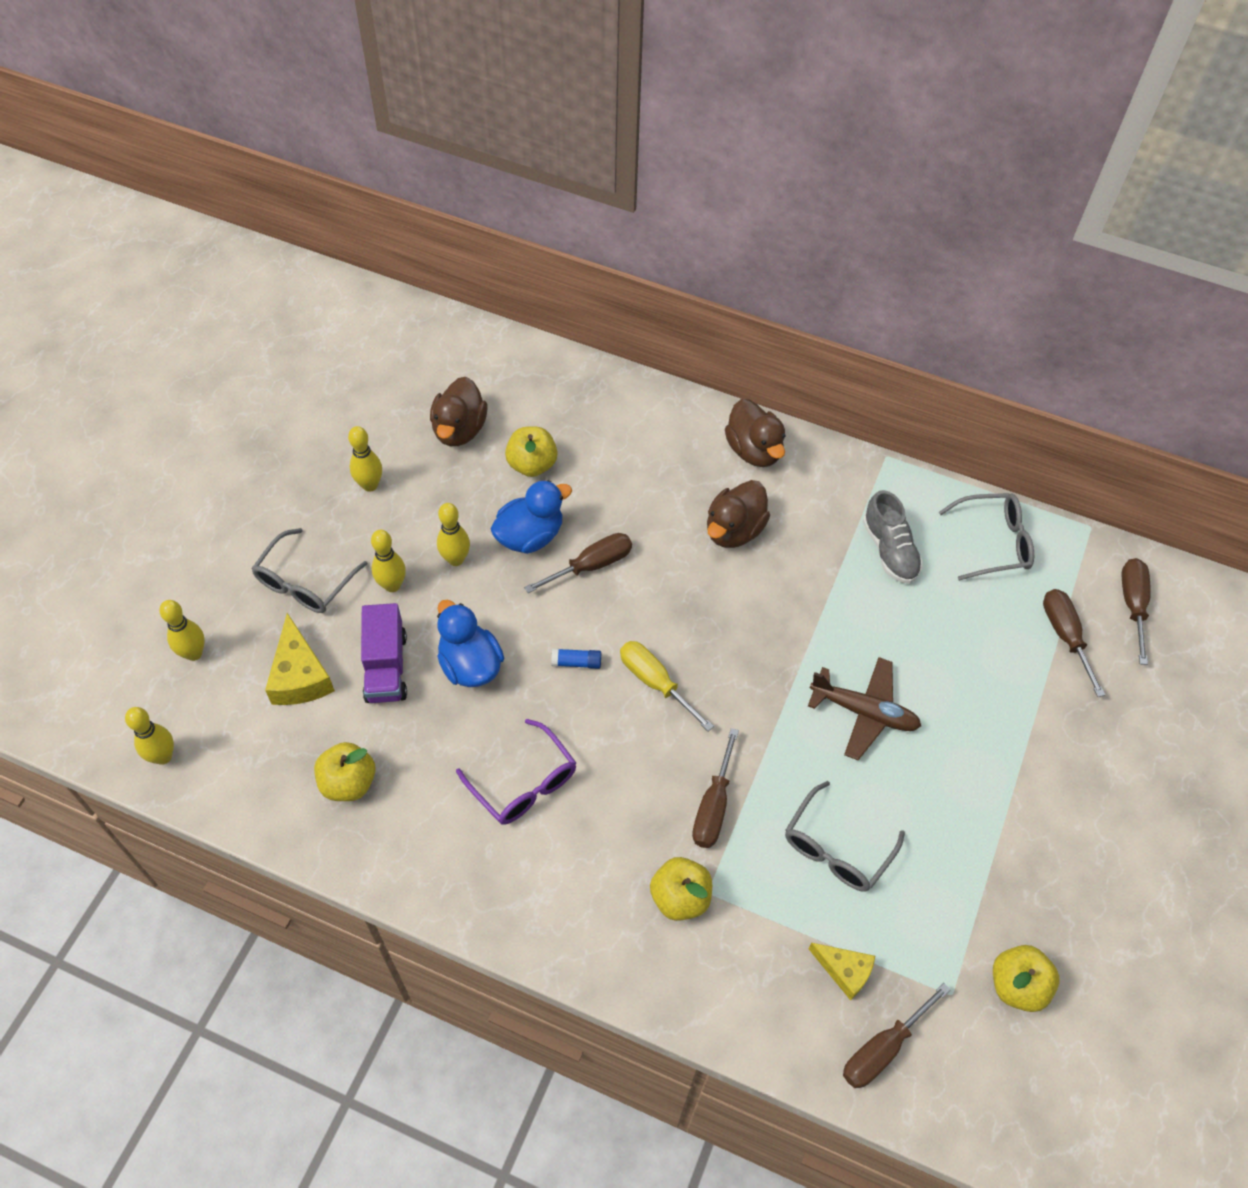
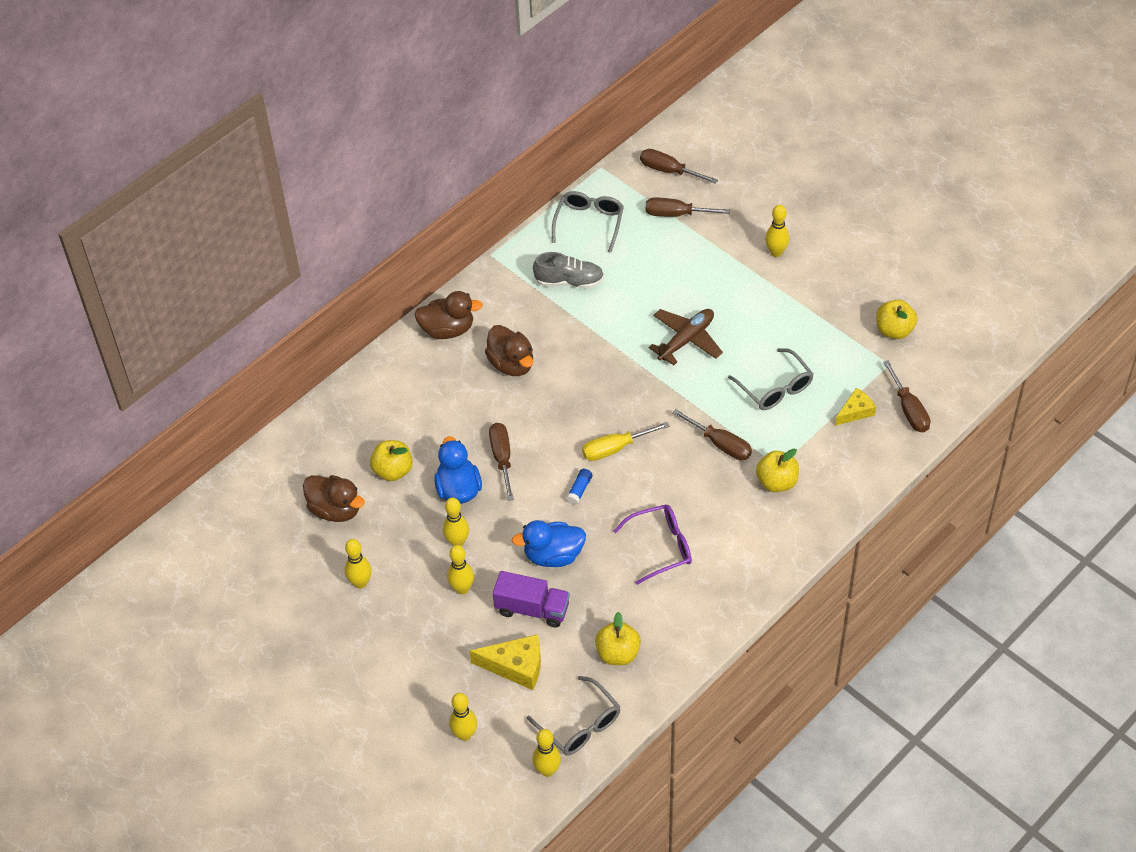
camera: 65 degrees left, 5 degrees down
(305, 582) = (433, 646): grey glasses -> grey glasses (580, 725)
(1070, 779) = (776, 252): none -> yellow bowling pin

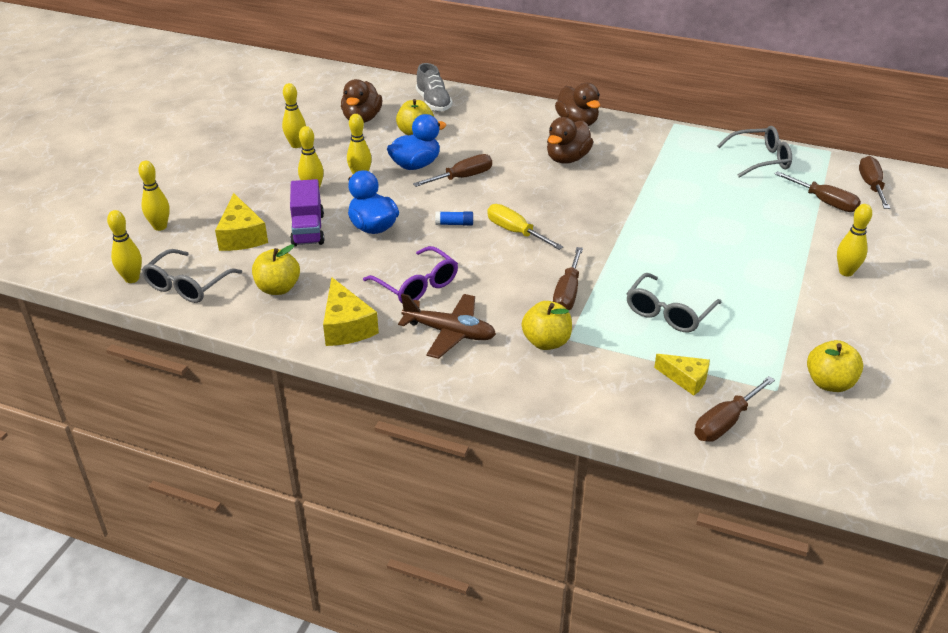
camera: 65 degrees right, 15 degrees down
(569, 281) = (684, 165): grey shoe -> grey shoe (433, 103)
(676, 214) = (824, 202): brown screwdriver -> brown screwdriver turned 150 degrees clockwise
(686, 340) = (678, 242): brown plane -> brown plane (449, 333)
(696, 614) = (346, 326): none -> yellow cheese

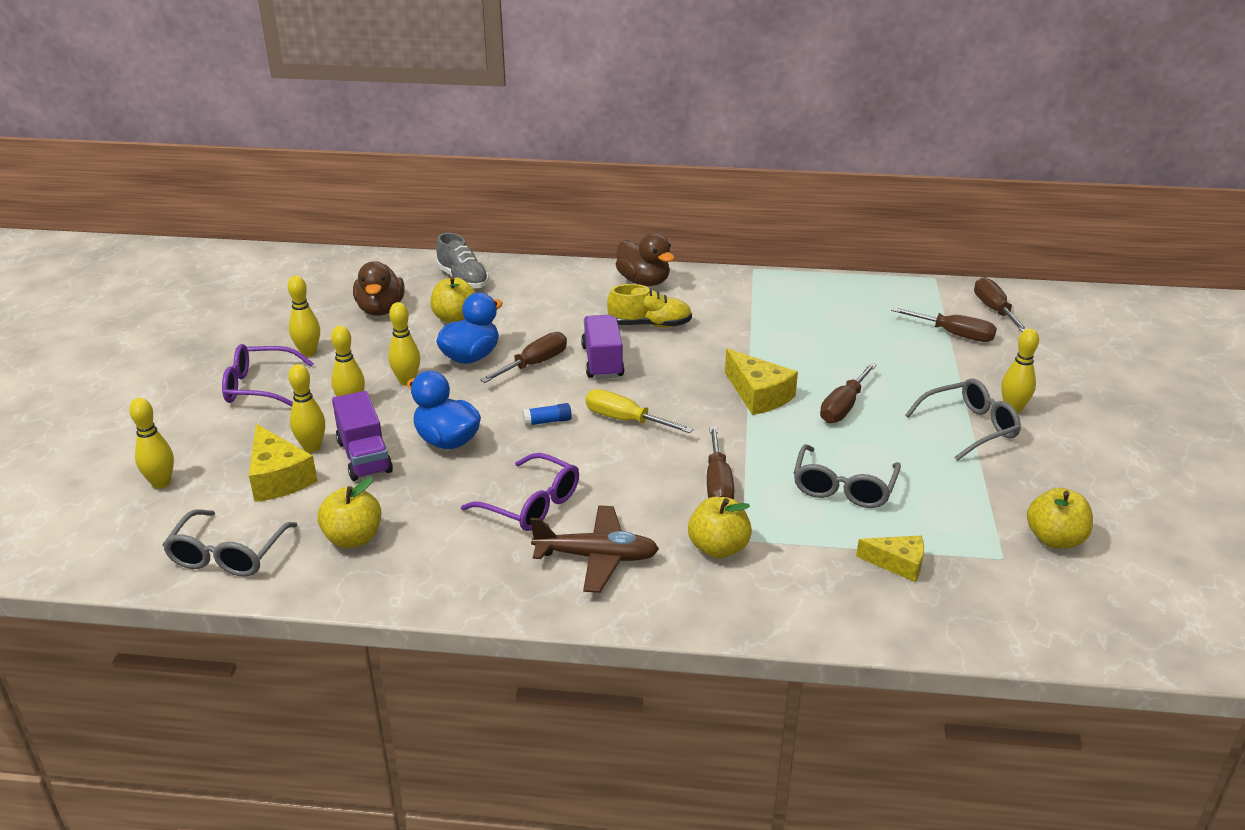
camera: 15 degrees left, 5 degrees down
(132, 279) = (146, 559): yellow bowling pin -> yellow bowling pin (312, 447)
(252, 166) = (259, 387): none -> purple glasses
(346, 326) = (462, 572): yellow cheese -> yellow cheese (758, 395)
(516, 183) = (602, 362): none -> purple truck
(567, 159) = (650, 325): brown duck -> yellow shoe
(725, 422) = (964, 607): brown screwdriver -> brown screwdriver (843, 407)
(760, 160) = (865, 297): grey glasses -> grey glasses (970, 427)

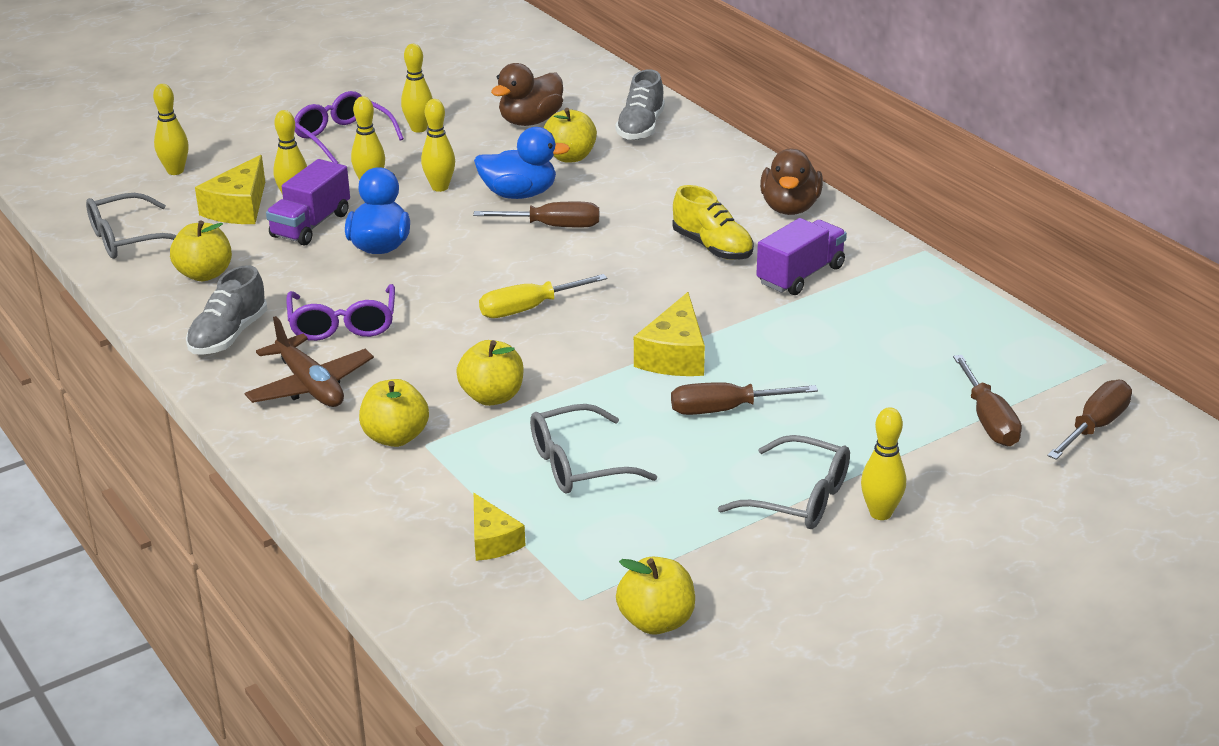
camera: 50 degrees right, 0 degrees up
(467, 566) = (228, 336): none -> grey shoe
(547, 421) = (472, 274): blue glue stick -> none
(602, 362) = (608, 254): purple truck -> purple truck (800, 275)
(625, 420) = (528, 309): yellow screwdriver -> yellow screwdriver turned 105 degrees counterclockwise
(718, 484) = (492, 397): brown screwdriver -> yellow apple

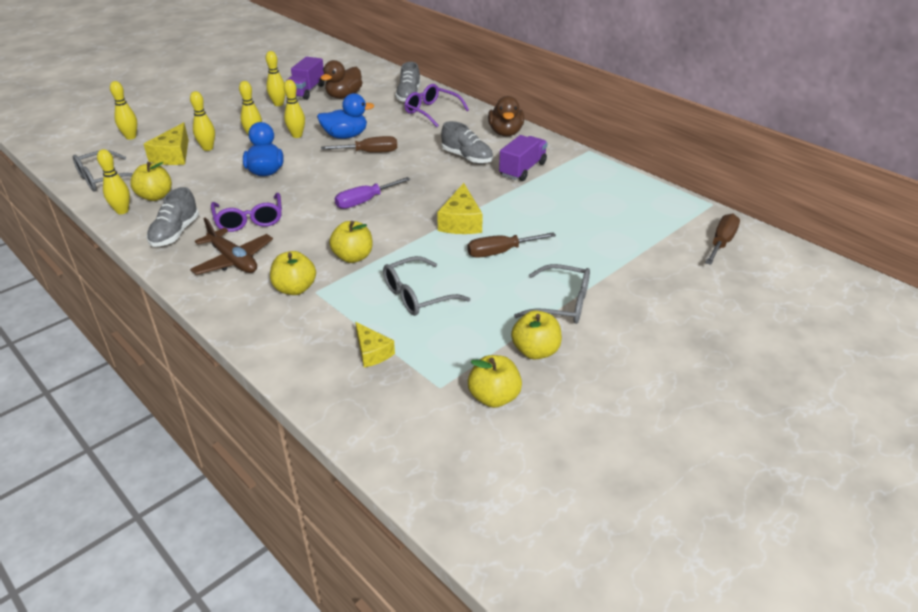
camera: 10 degrees left, 5 degrees up
(311, 225) = (220, 162): purple truck -> purple truck (306, 91)
(342, 137) = (233, 111): purple glasses -> purple glasses (431, 111)
(528, 309) = (365, 201): yellow screwdriver -> purple screwdriver
(570, 157) = (371, 114): yellow apple -> yellow apple (535, 351)
(712, 247) = (467, 157): yellow shoe -> grey shoe
(880, 513) = (615, 308): yellow bowling pin -> yellow bowling pin (122, 211)
(988, 420) = (659, 244): brown screwdriver -> none

